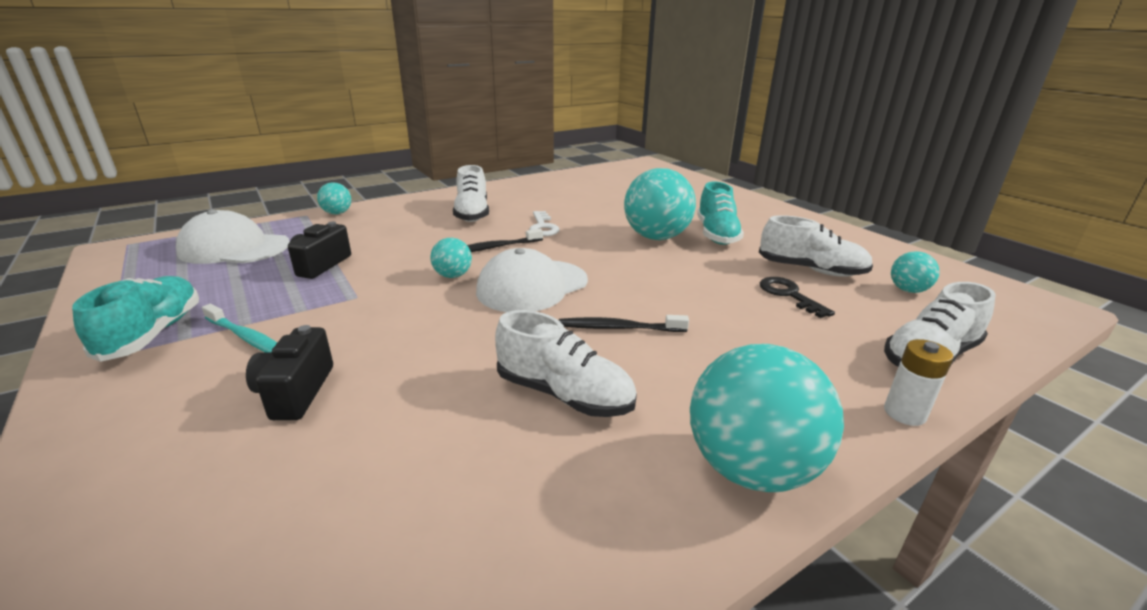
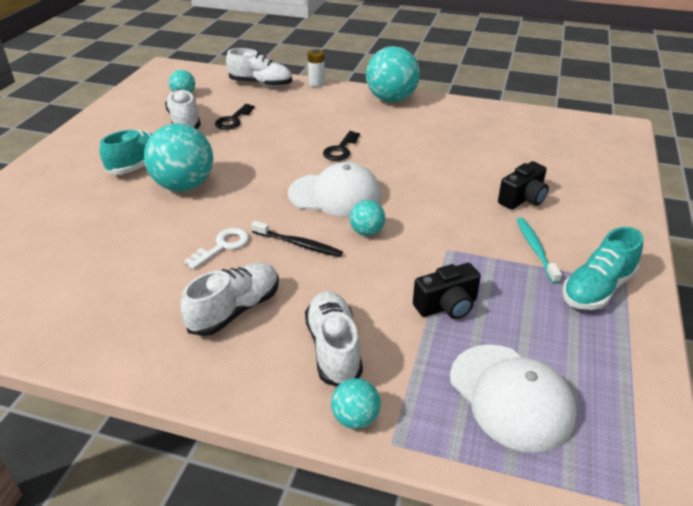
camera: 130 degrees left, 10 degrees up
(564, 394) = (412, 141): white shoe -> white shoe (333, 348)
(619, 328) = (341, 150): black toothbrush -> black key

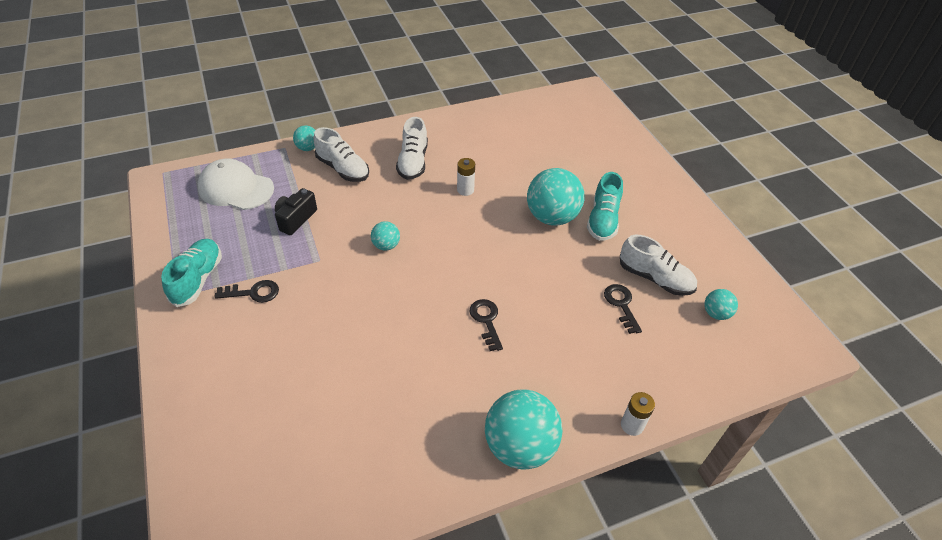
camera: 140 degrees right, 10 degrees up
(222, 246) = (465, 190): white key -> white battery
(261, 84) = (682, 382): white shoe -> none
(298, 244) = (422, 214): black toothbrush -> none
(335, 195) = (439, 266): white cap -> none
(523, 199) = (283, 346): black camera -> none
(535, 249) = (253, 293): turquoise toothbrush -> black key

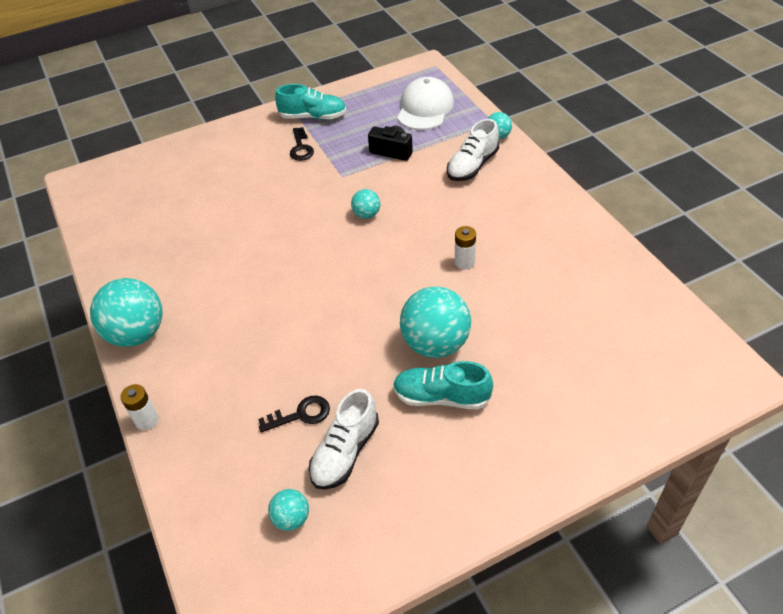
camera: 90 degrees right, 0 degrees up
(413, 162) = (500, 214): white shoe -> none
(486, 321) = (275, 298): black key -> none

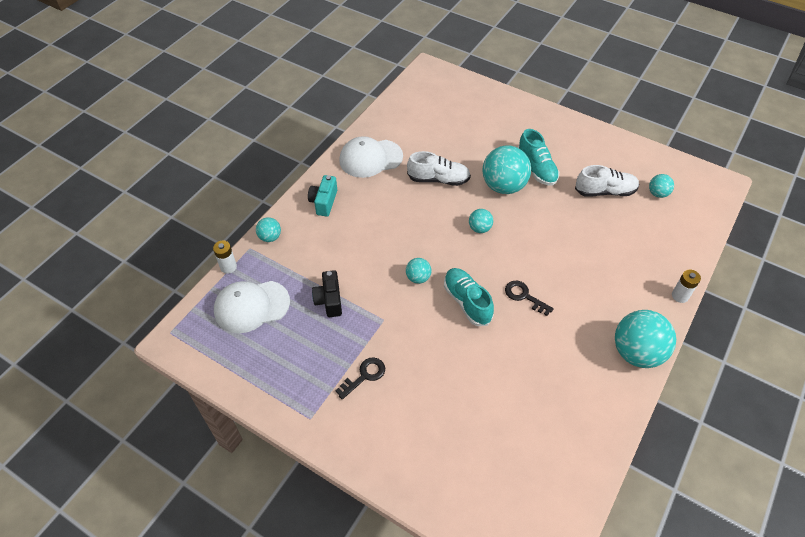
camera: 125 degrees left, 5 degrees up
(301, 414) = (603, 222): black key -> black key (524, 296)
(313, 117) = (310, 395): turquoise shoe -> turquoise shoe (467, 302)
(388, 289) = (479, 228): none -> turquoise ball
(464, 262) = (426, 200): white battery -> white battery (228, 267)
(472, 166) = (318, 238): white shoe -> white shoe (438, 179)
(520, 183) = (324, 202): none -> turquoise camera
(567, 241) = (370, 158): none -> white cap

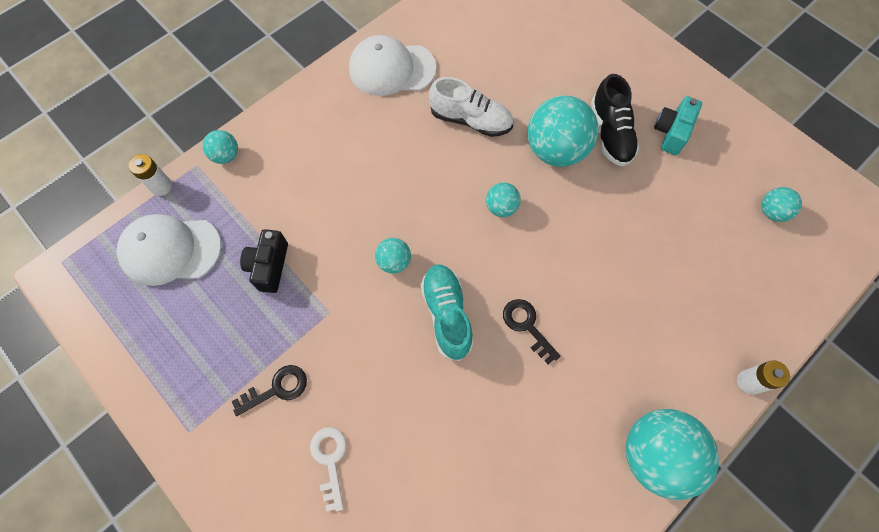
camera: 15 degrees right, 15 degrees up
(324, 202) = (310, 120): turquoise camera -> turquoise camera (671, 132)
(419, 411) = (330, 460): none -> white key
(536, 168) = (610, 133): turquoise shoe -> black shoe
(605, 191) = (695, 191): white shoe -> none

